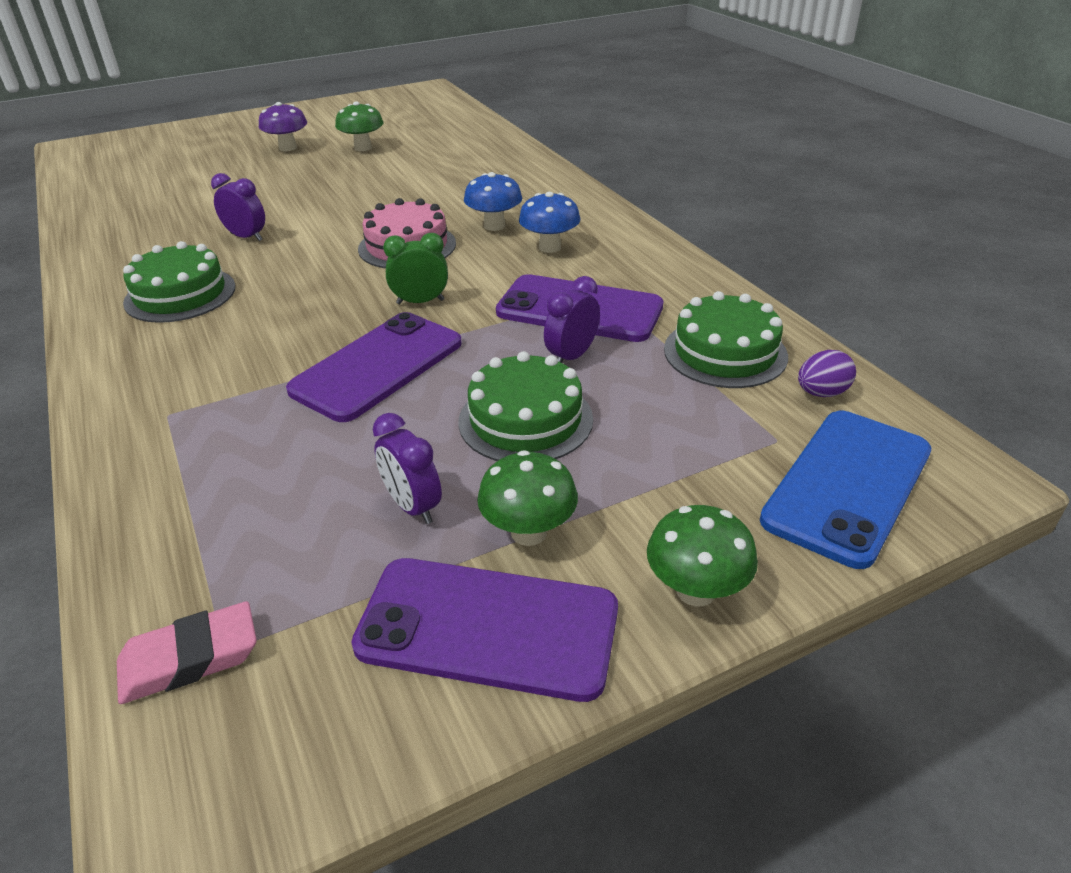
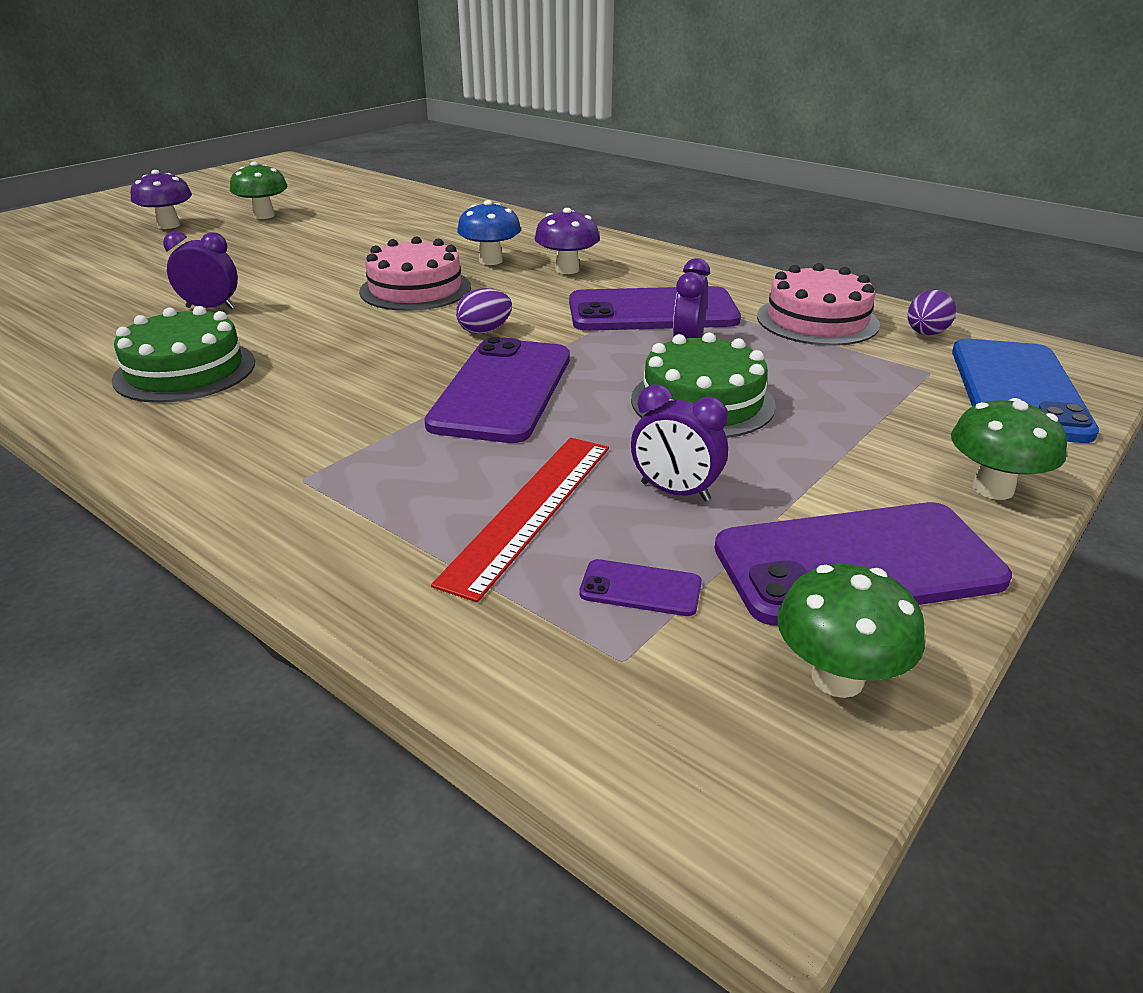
camera: 25 degrees left, 5 degrees down
(190, 658) = (593, 679): pink eraser -> none
(289, 490) = (529, 510): none -> red ruler
(298, 590) = (640, 588): none -> purple phone
(420, 302) = (485, 331): green clock -> purple egg
(529, 532) = (807, 484): green mushroom -> green mushroom (837, 678)
(549, 247) = (567, 270): blue mushroom -> purple mushroom
(725, 352) = (817, 320): green cake -> pink cake

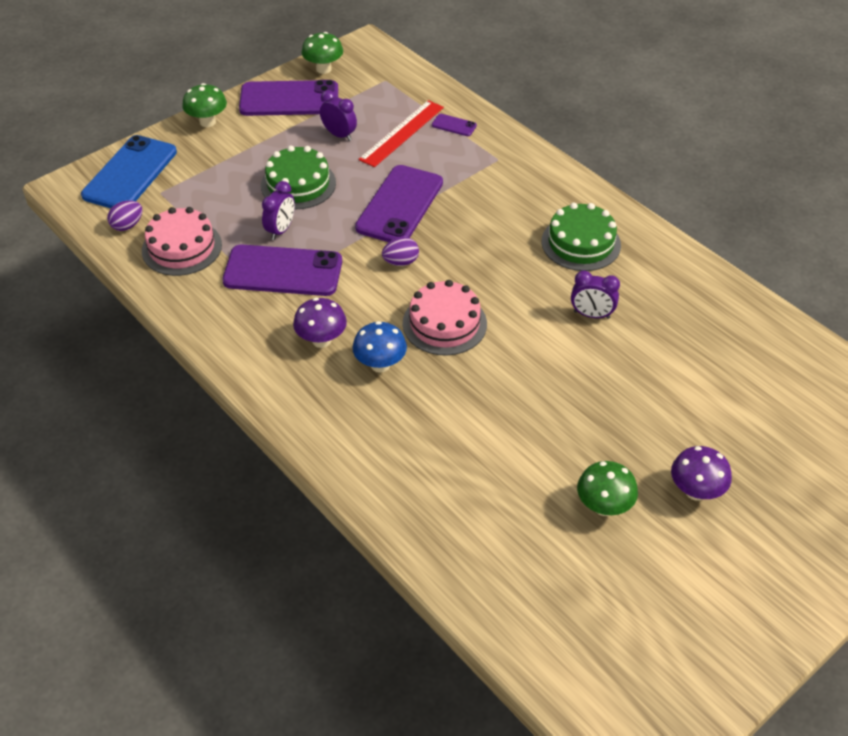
camera: 170 degrees left, 15 degrees up
(640, 588) = (370, 99): purple phone -> purple phone (454, 125)

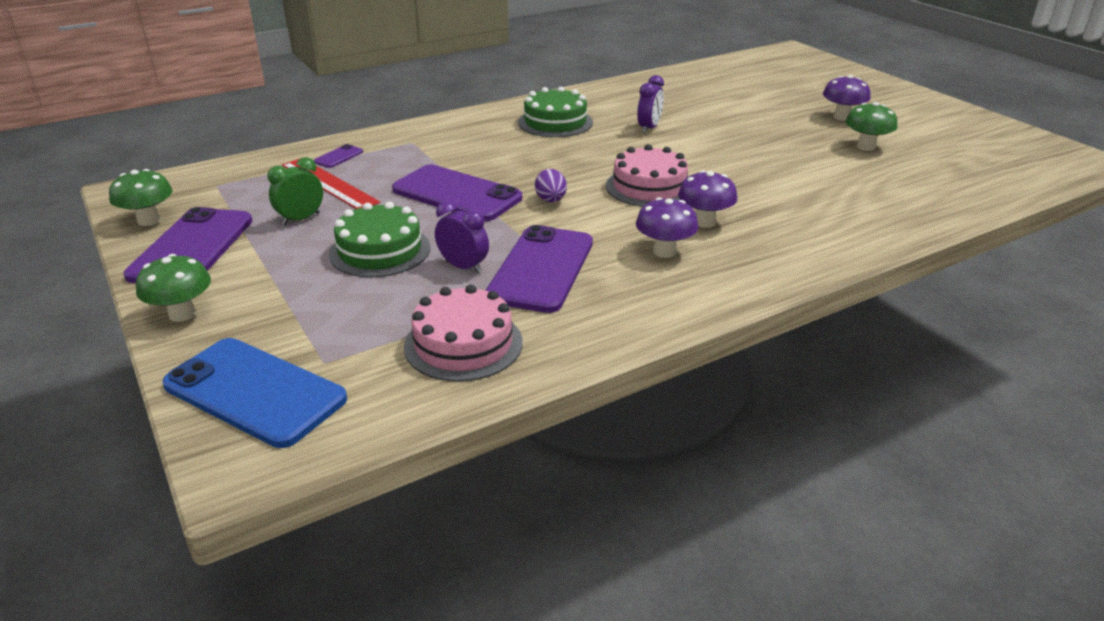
camera: 80 degrees left, 15 degrees down
(127, 225) = (387, 395): purple egg -> none
(339, 135) = (301, 219): purple clock -> green clock
(380, 364) = (704, 222): blue mushroom -> purple mushroom

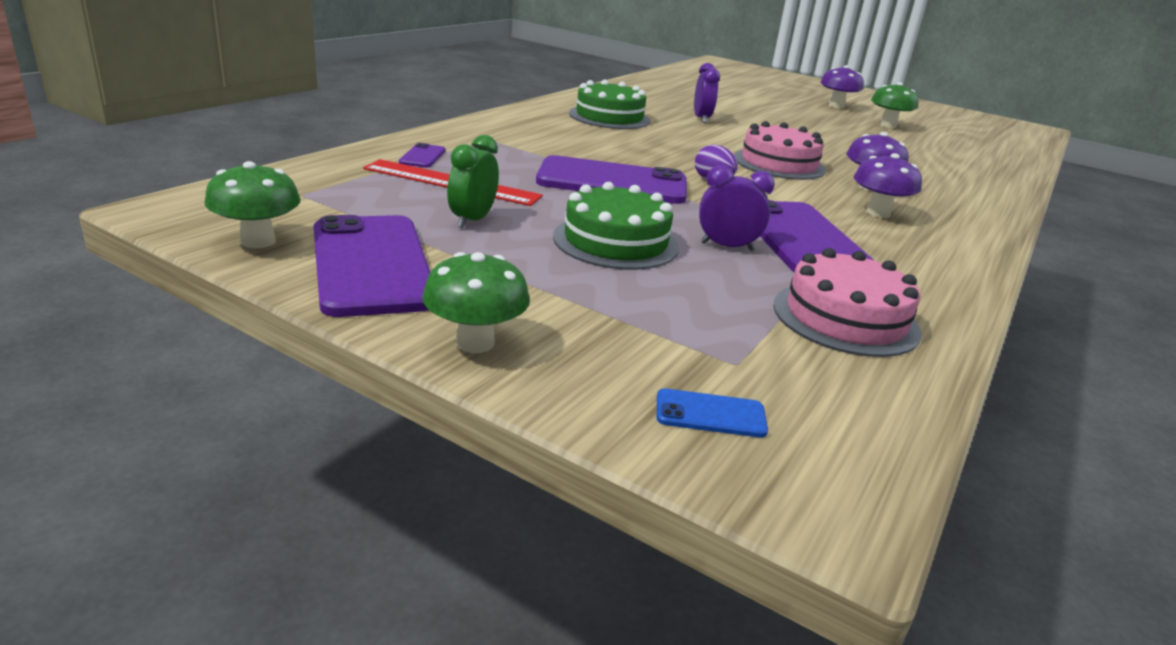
camera: 30 degrees left, 5 degrees down
(255, 392) = (710, 414): blue phone -> blue phone, size x0.42

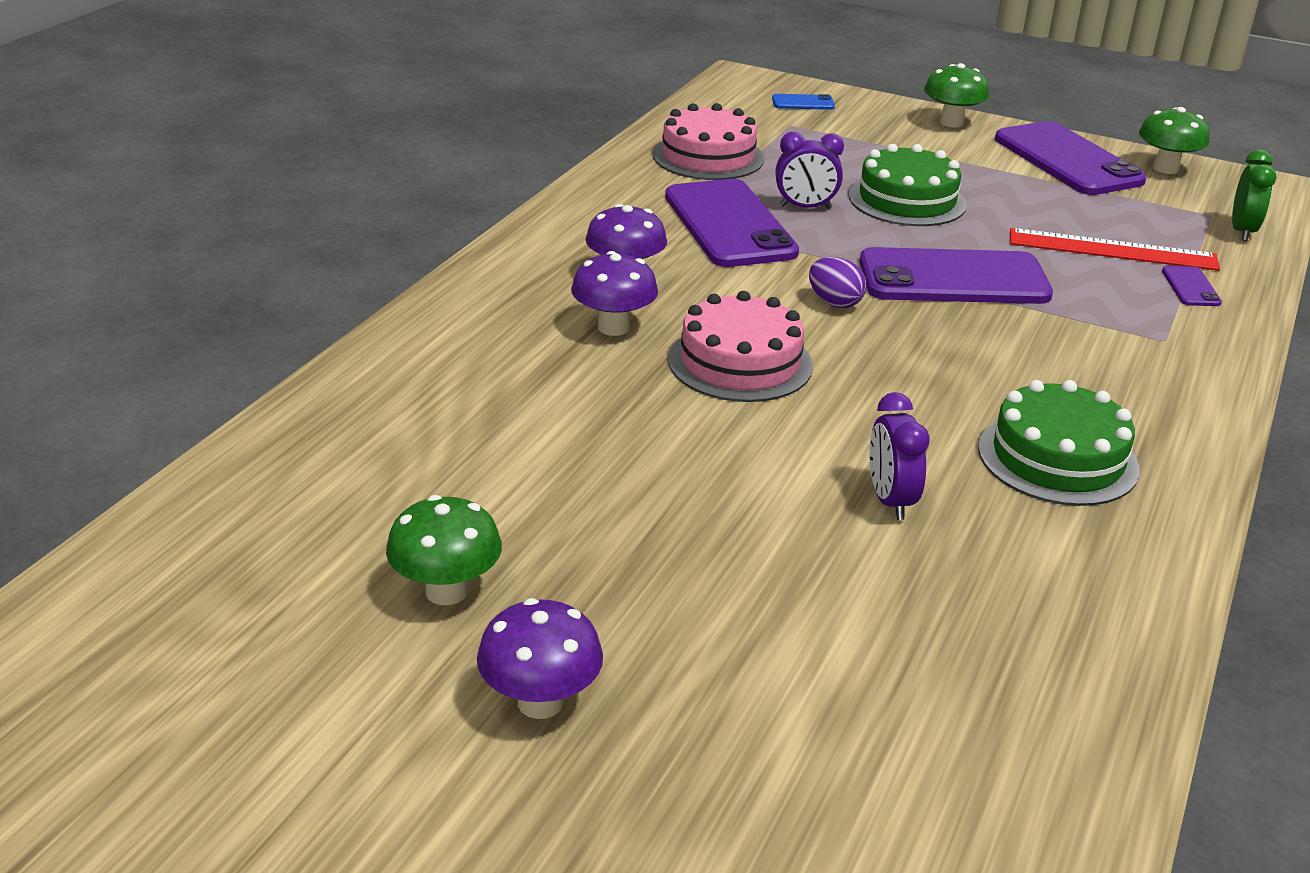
camera: 175 degrees right, 5 degrees up
(472, 220) = (1043, 206): green clock -> green clock (1242, 231)

